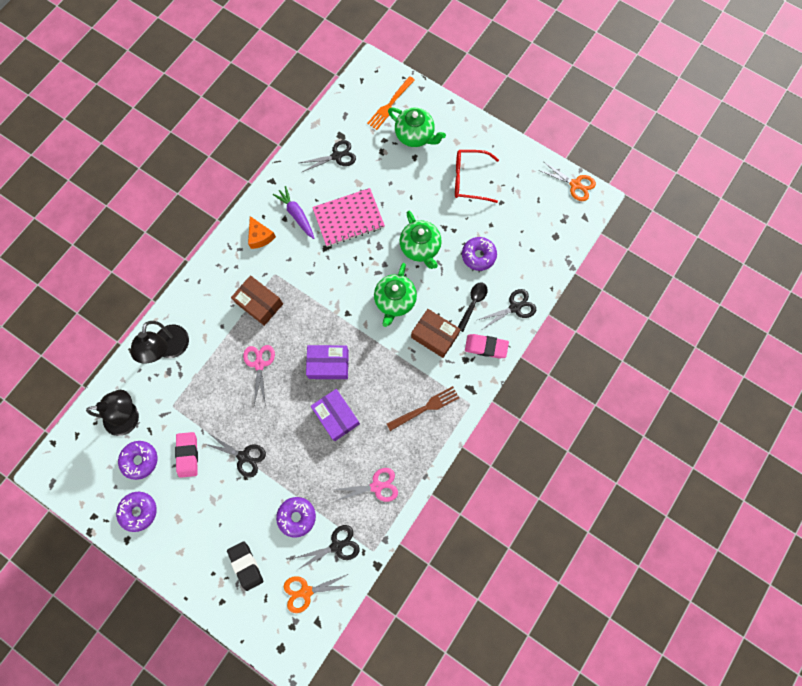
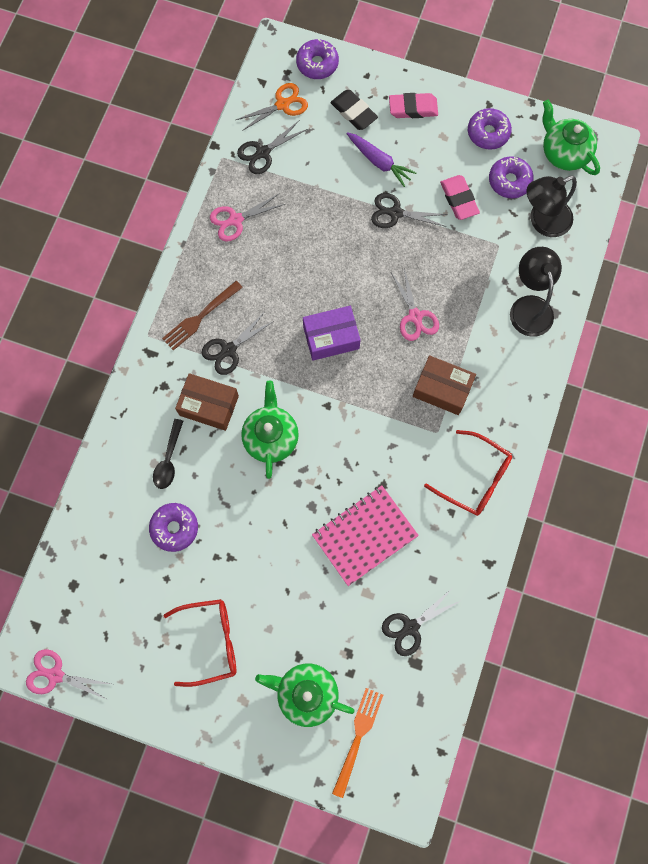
camera: 165 degrees right, 0 degrees up
(260, 236) = (474, 478): orange cheese -> red glasses
(296, 215) = (437, 522): purple carrot -> purple carrot (379, 162)
(297, 516) = (315, 169): purple donut -> purple donut (317, 64)
(336, 416) = (303, 281): purple box -> none
(420, 248) = (255, 519): green teapot -> green teapot (564, 153)
(486, 347) = (141, 408): pink eraser -> pink eraser (413, 108)
(514, 307) = (113, 469): black scissors -> black scissors (229, 350)
(575, 184) = (55, 675): orange scissors -> pink scissors

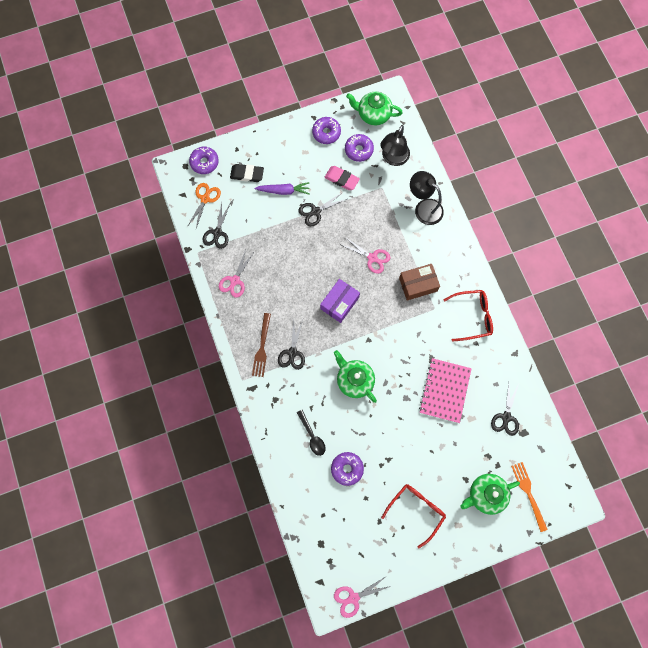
camera: 40 degrees left, 0 degrees up
(209, 405) = (308, 390): brown box -> none
(413, 108) = (276, 149): pink eraser -> none

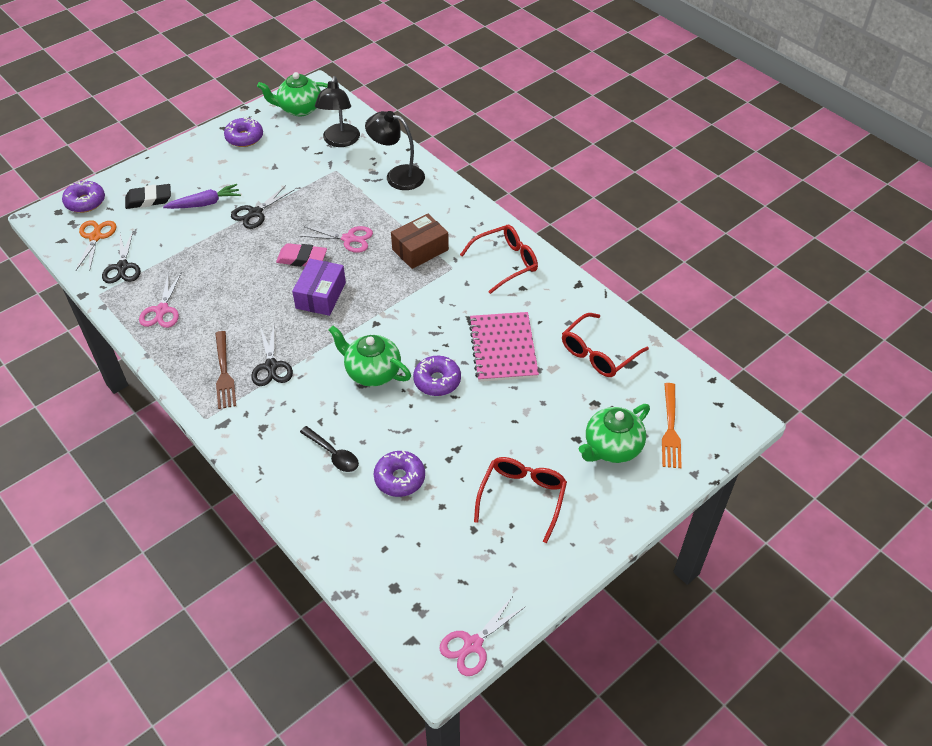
camera: 20 degrees left, 25 degrees down
(341, 179) = (280, 175): pink eraser -> pink eraser (302, 258)
(359, 150) = (292, 143): purple donut -> purple donut (437, 381)
(506, 417) = (598, 353): black scissors -> red glasses
(528, 493) = (670, 428): orange fork -> orange fork turned 135 degrees counterclockwise

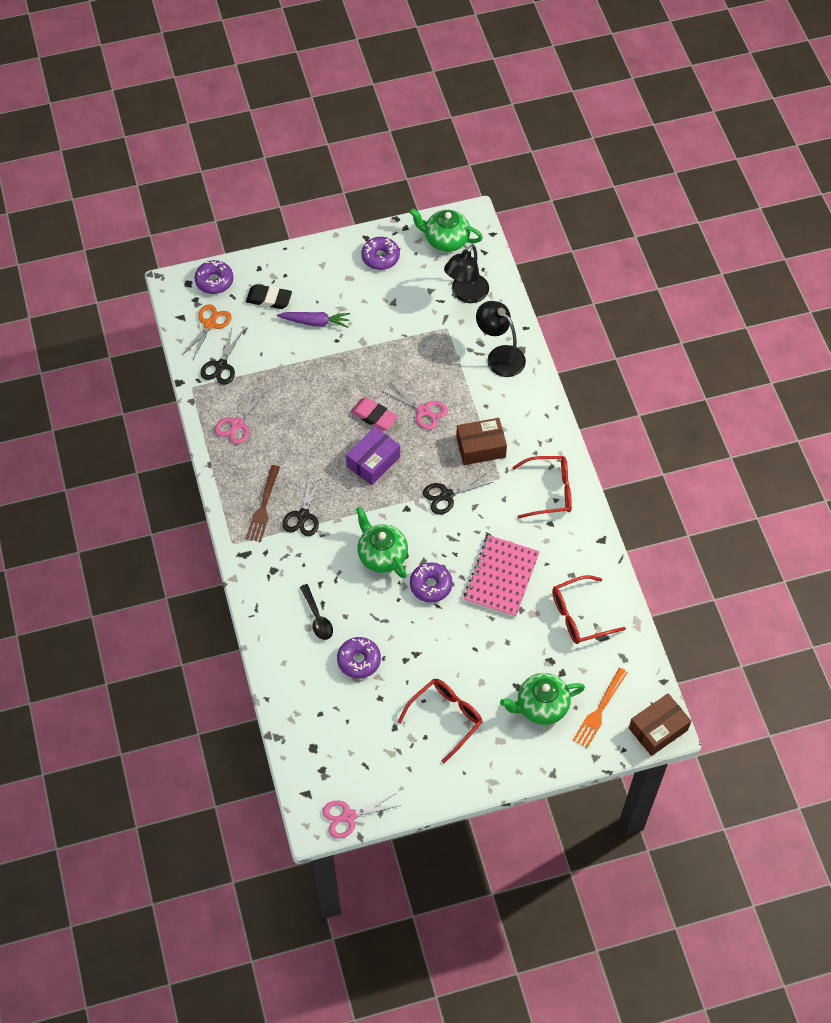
camera: 25 degrees right, 10 degrees up
(255, 213) = (355, 350): black scissors -> black scissors (447, 495)
(736, 423) = (658, 729): none -> brown box

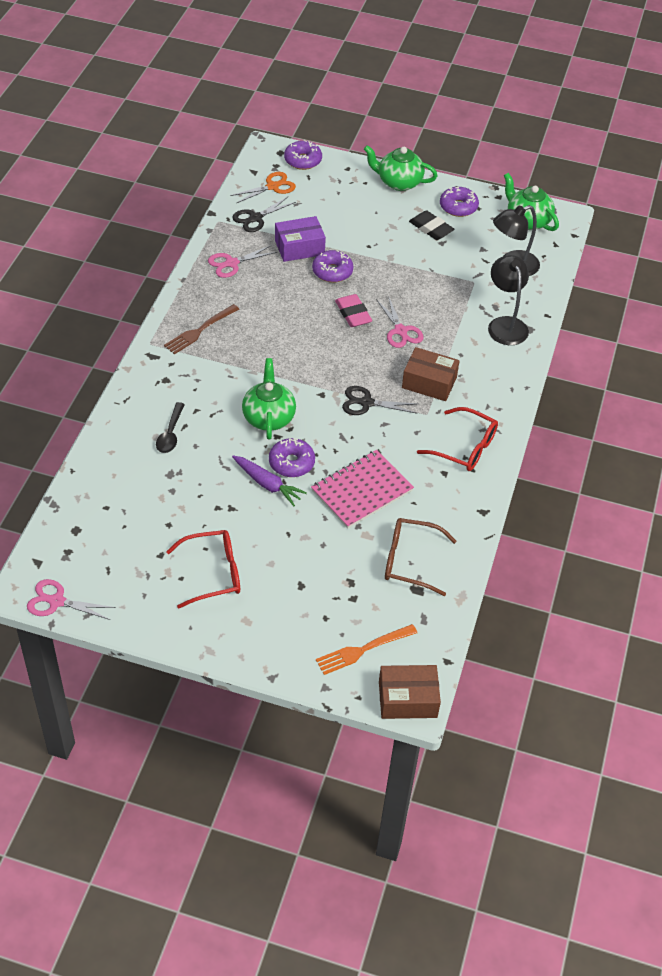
camera: 30 degrees right, 10 degrees down
(269, 299) = (337, 192): black eraser -> black eraser (431, 228)
(303, 516) = (227, 354): black scissors -> none
(315, 322) = (361, 225): purple carrot -> purple carrot (267, 484)
(359, 660) = (176, 485): purple donut -> purple donut (332, 271)
(373, 461) = (323, 345): purple box -> purple box (299, 247)
(541, 706) = (309, 614): green teapot -> green teapot (398, 182)
(580, 615) = (411, 561): red glasses -> brown glasses

